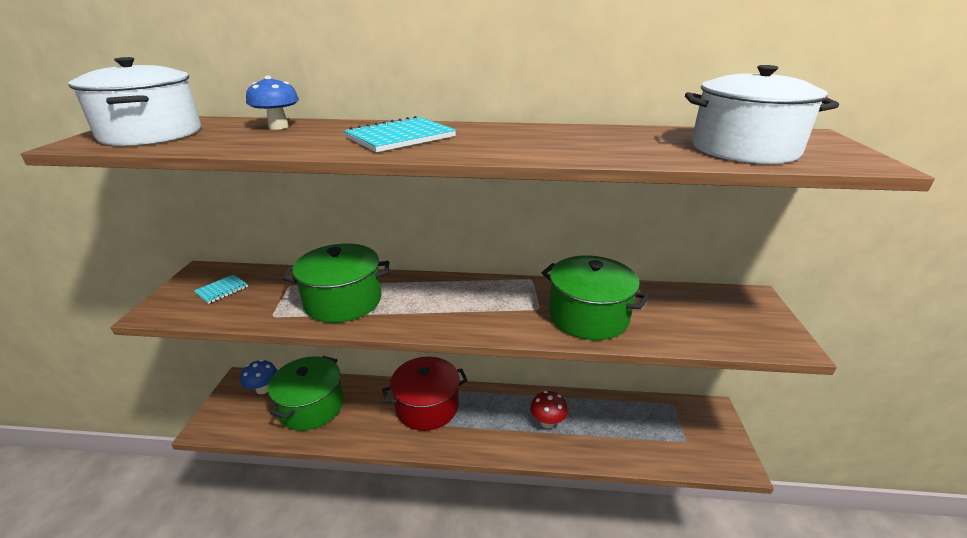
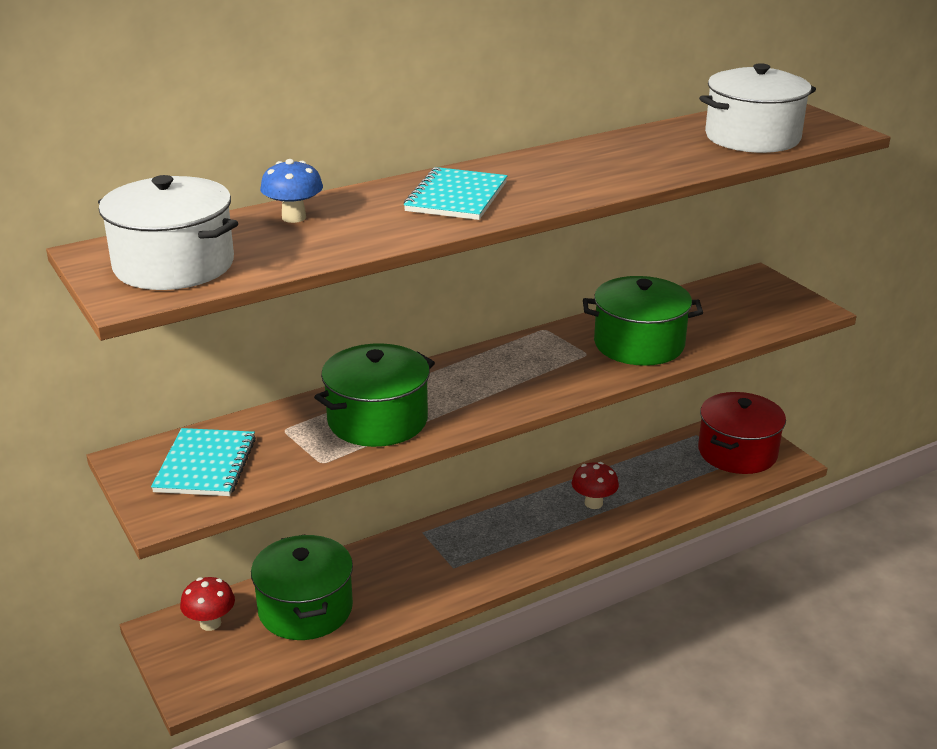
camera: 35 degrees left, 0 degrees up
(222, 290) = (206, 465): turquoise notebook -> turquoise notebook, size x1.76
(263, 389) = (210, 623): blue mushroom -> red mushroom
(427, 406) = (449, 546): red pot -> red pot (737, 452)

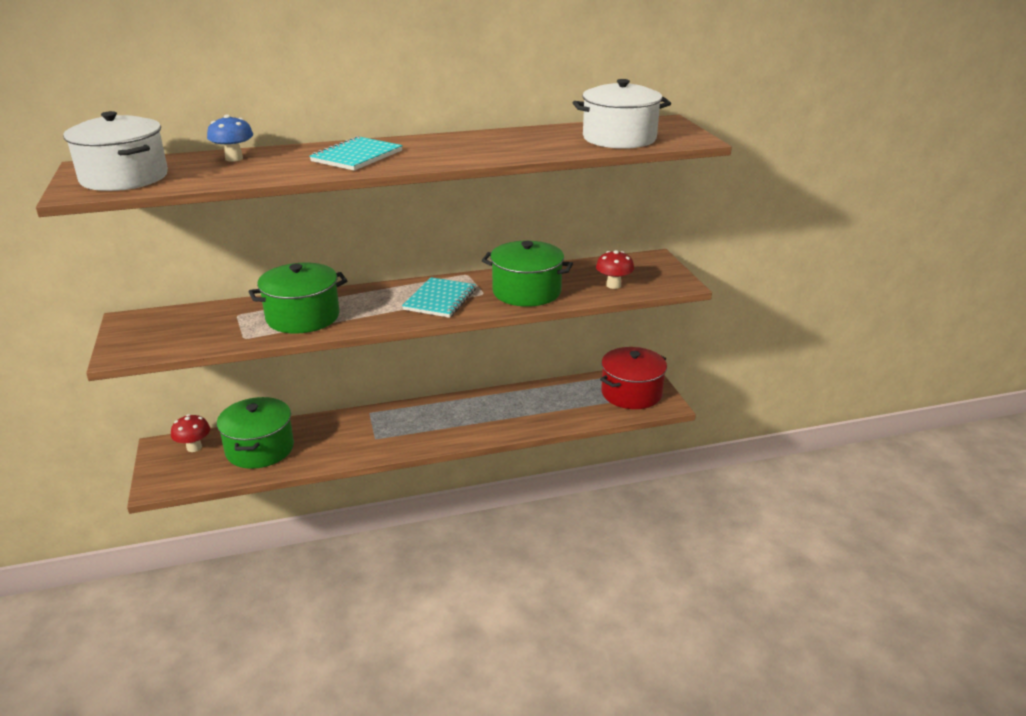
camera: 15 degrees right, 0 degrees up
(206, 465) = (170, 329): turquoise notebook -> turquoise notebook (440, 299)
(593, 503) = (501, 412): red mushroom -> red mushroom (613, 285)

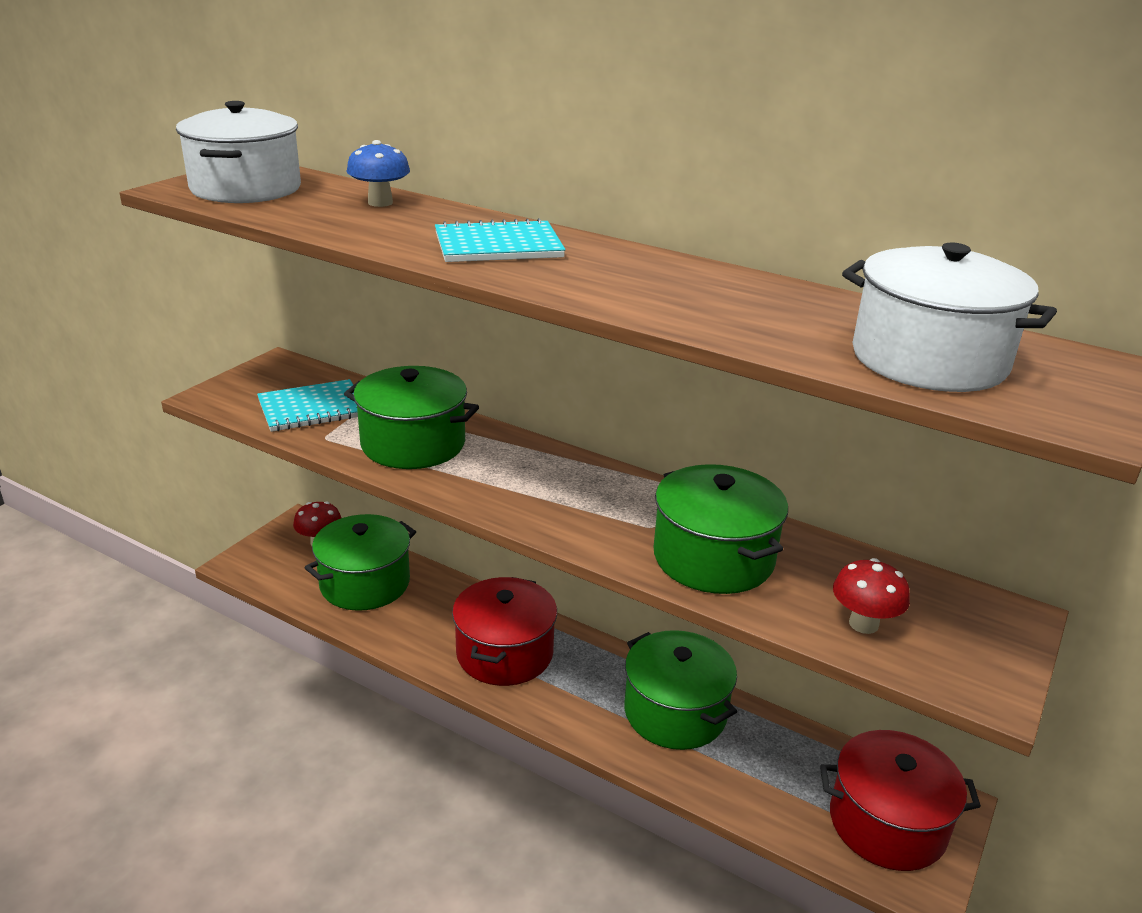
camera: 45 degrees right, 0 degrees up
(391, 432) = (504, 653): none -> red pot
(440, 299) = (586, 505): turquoise notebook -> turquoise notebook (312, 408)
(504, 406) = (675, 712): none -> green pot

